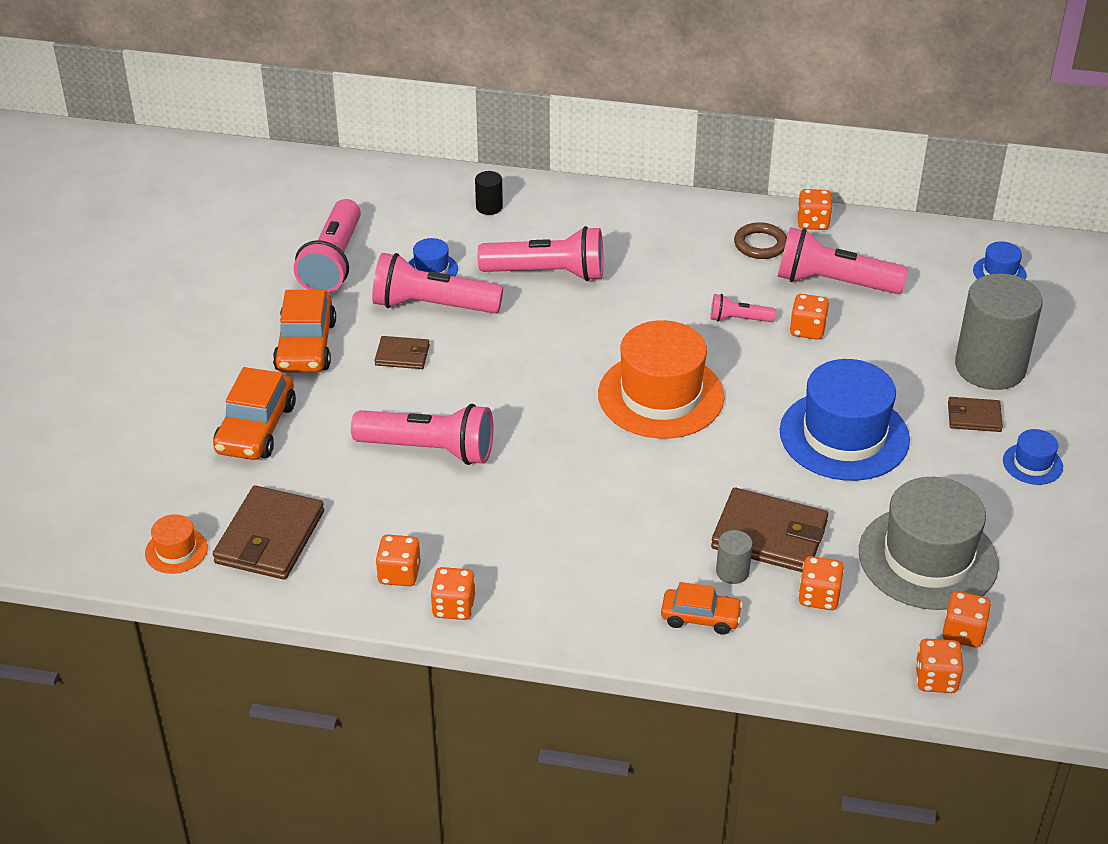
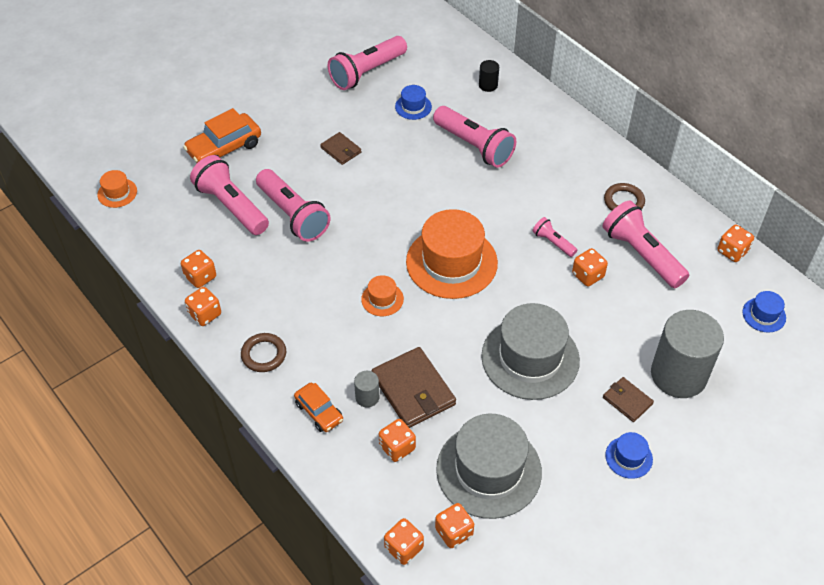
camera: 40 degrees right, 10 degrees up
(270, 537) = (165, 214): brown wallet -> none
(306, 346) = (299, 115): orange car -> none
(432, 306) = (389, 129): pink flashlight -> pink flashlight (231, 206)
(572, 603) = (264, 354): none -> brown ring
(632, 472) = (382, 299): none -> orange hat
(813, 222) = (675, 206): orange dice -> orange dice (732, 251)
(844, 435) = (530, 358): blue hat -> grey hat

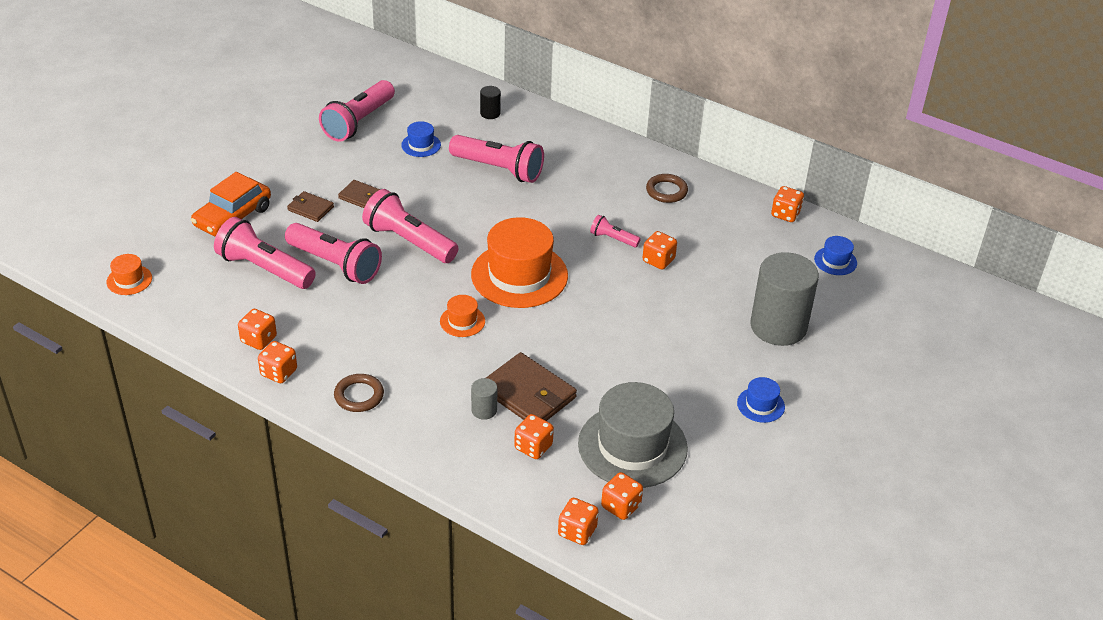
camera: 20 degrees left, 10 degrees down
(319, 412) = (439, 434): orange car -> none
(530, 358) = (632, 342): grey hat -> none
(627, 401) = (739, 358): brown wallet -> brown wallet (310, 208)
(641, 254) = (702, 233): pink flashlight -> pink flashlight (409, 241)

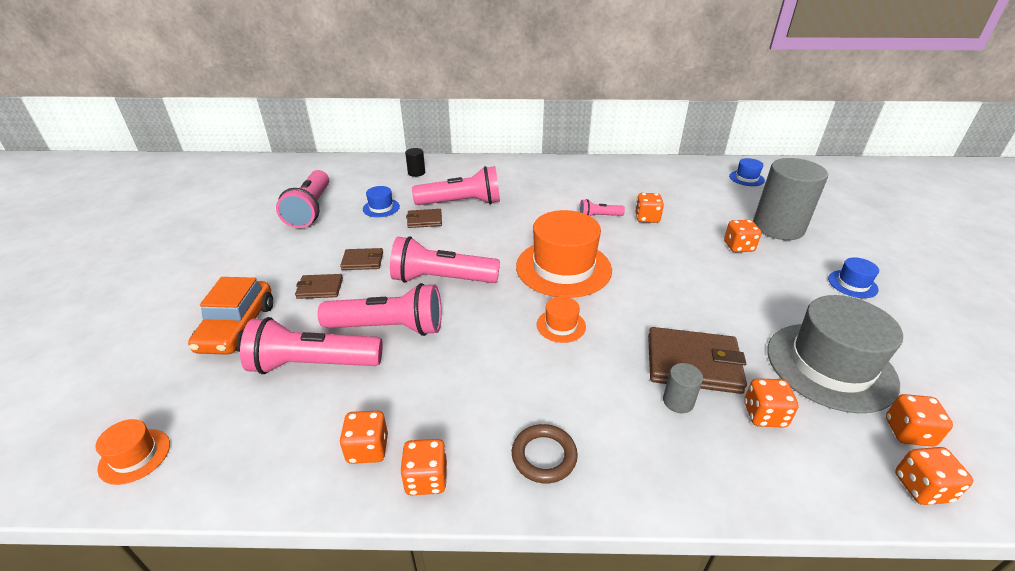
camera: 30 degrees left, 5 degrees down
(447, 175) = (424, 220): none -> brown wallet
(666, 191) = (594, 177): brown ring -> none
(785, 214) = (681, 165): orange dice -> orange dice (738, 247)

